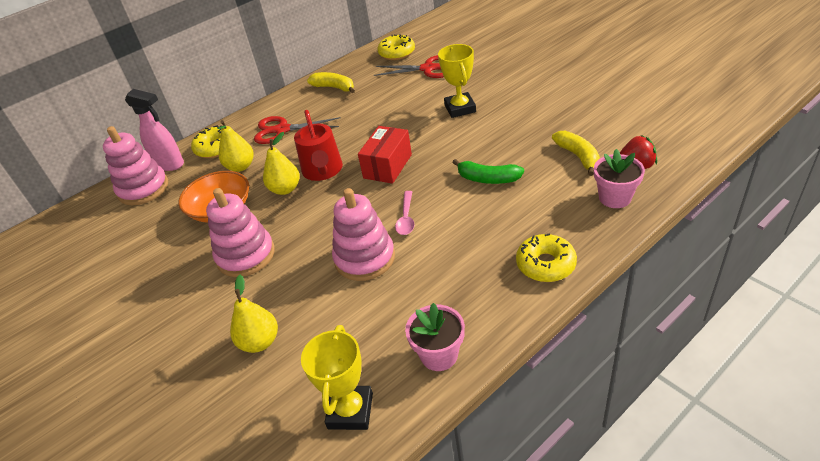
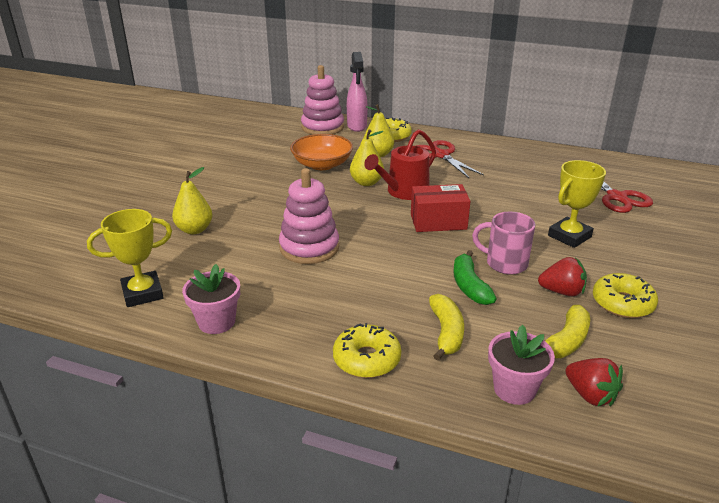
camera: 55 degrees right, 10 degrees down
(246, 255) = (279, 192): pink stacking toy -> none
(334, 87) = (526, 158): yellow banana -> yellow banana (446, 333)
(397, 53) = (621, 172): yellow donut -> yellow donut (622, 303)
(406, 218) = (374, 254): pink spoon -> none
(471, 151) = (505, 263): none -> pink mug
(523, 137) = (562, 291): none -> red strawberry

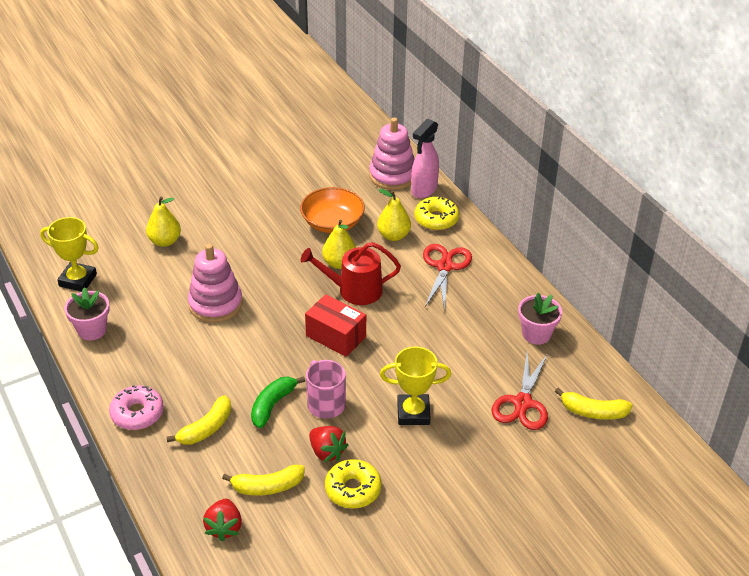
camera: 40 degrees right, 10 degrees up
(366, 359) = (137, 413): yellow donut -> pink donut
(514, 389) = (188, 491): pink flower pot -> pink flower pot (536, 334)
(658, 182) = (593, 412): none -> yellow banana

